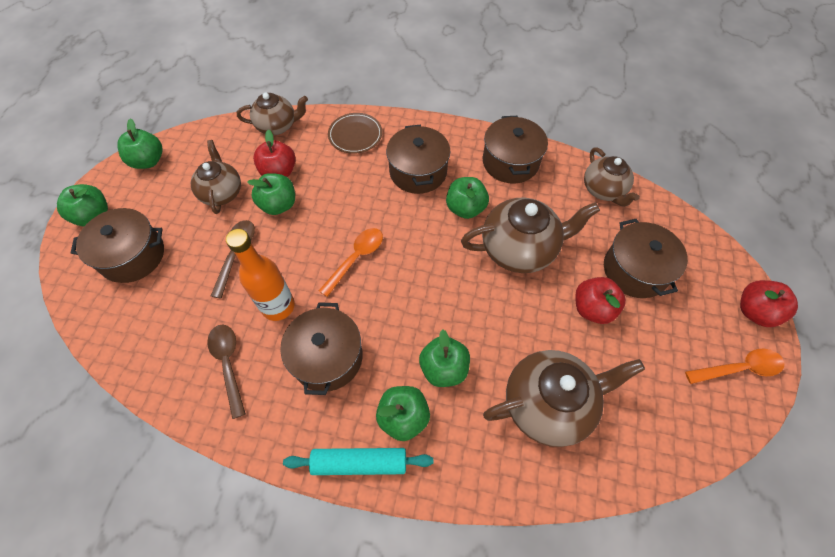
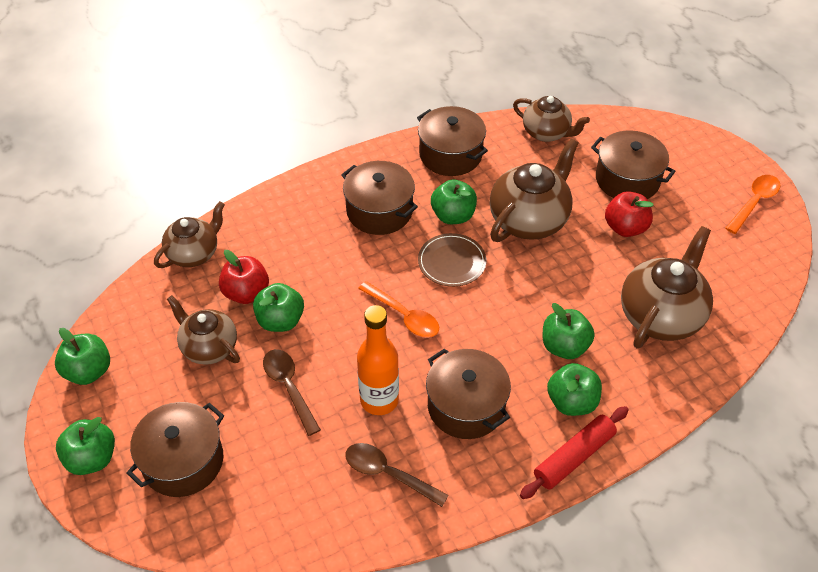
camera: 40 degrees left, 10 degrees down
(355, 135) = (284, 215): brown plate -> brown plate (452, 262)
(356, 258) = (404, 316): orange spoon -> orange spoon turned 135 degrees clockwise
(359, 463) = (574, 457): turquoise rolling pin -> red rolling pin
(754, 311) = (729, 157): red apple -> none

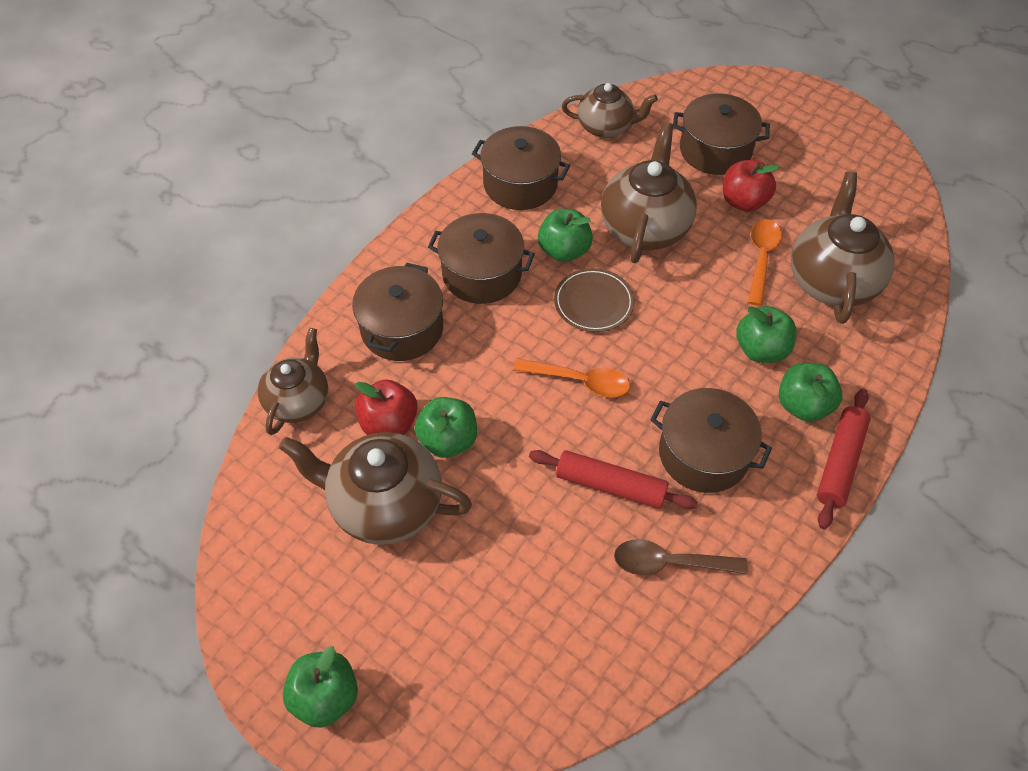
camera: 25 degrees left, 5 degrees up
(88, 371) = (256, 593): green apple -> none
(183, 461) = (436, 650): brown pot -> brown pot (402, 328)
(209, 347) = (384, 504): brown teapot -> brown teapot, size x1.54
(289, 387) = (504, 513): brown spoon -> none
(379, 400) = (610, 485): orange bottle -> red rolling pin
(754, 202) = (846, 133): orange spoon -> orange spoon (761, 258)

